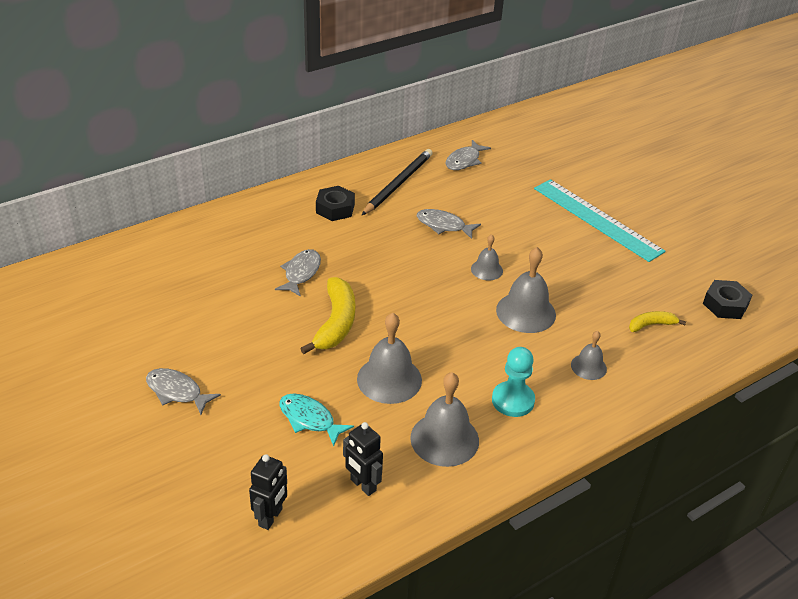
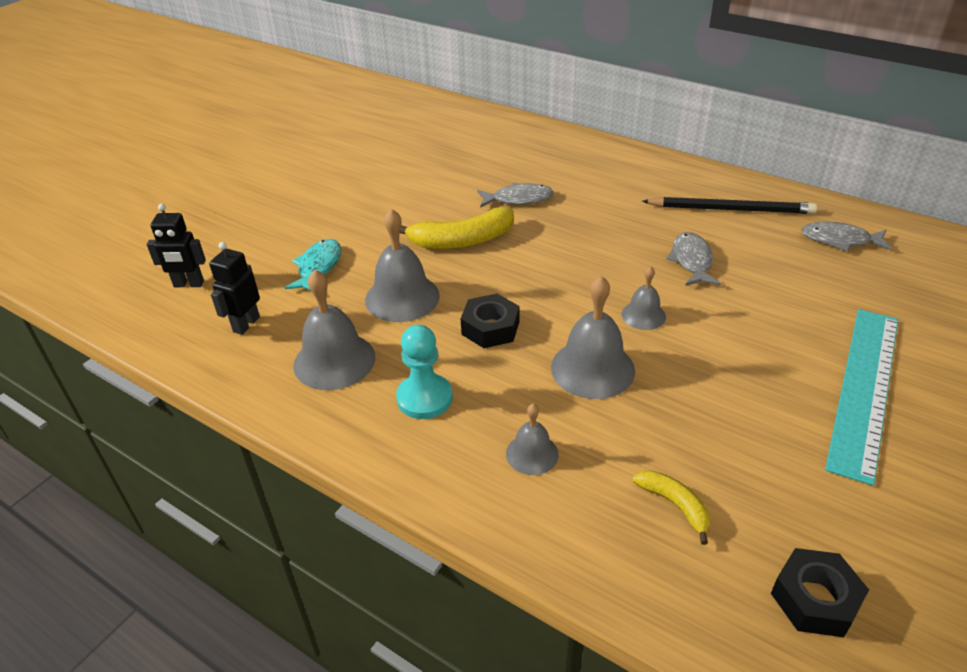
camera: 70 degrees right, 0 degrees up
(177, 392) = (315, 191): grey fish -> none
(335, 209) = (639, 186): black nut -> black nut (490, 328)

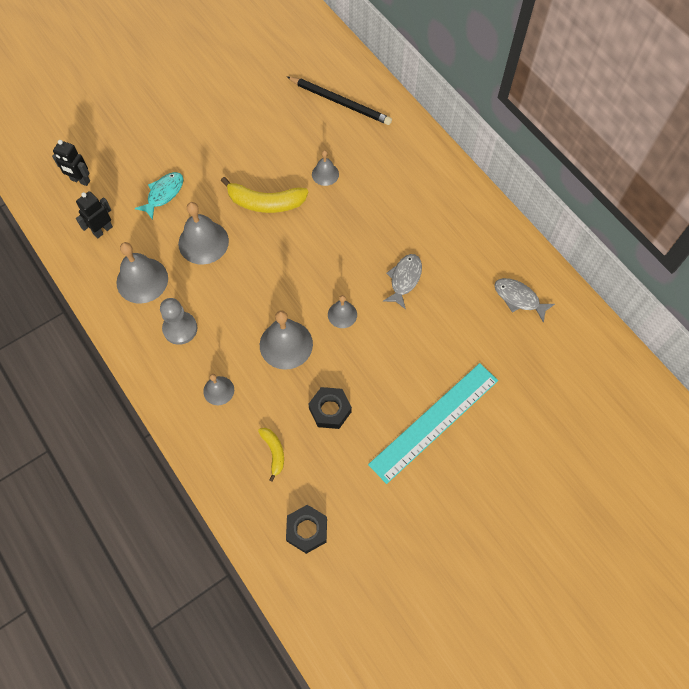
camera: 20 degrees right, 25 degrees up
(424, 398) = (180, 329): turquoise pawn -> grey pawn
(490, 328) = (244, 289): black nut -> black nut (330, 410)
(518, 199) = (325, 174): grey fish -> grey bell
(731, 209) = (466, 240): black pencil -> black pencil (340, 102)

